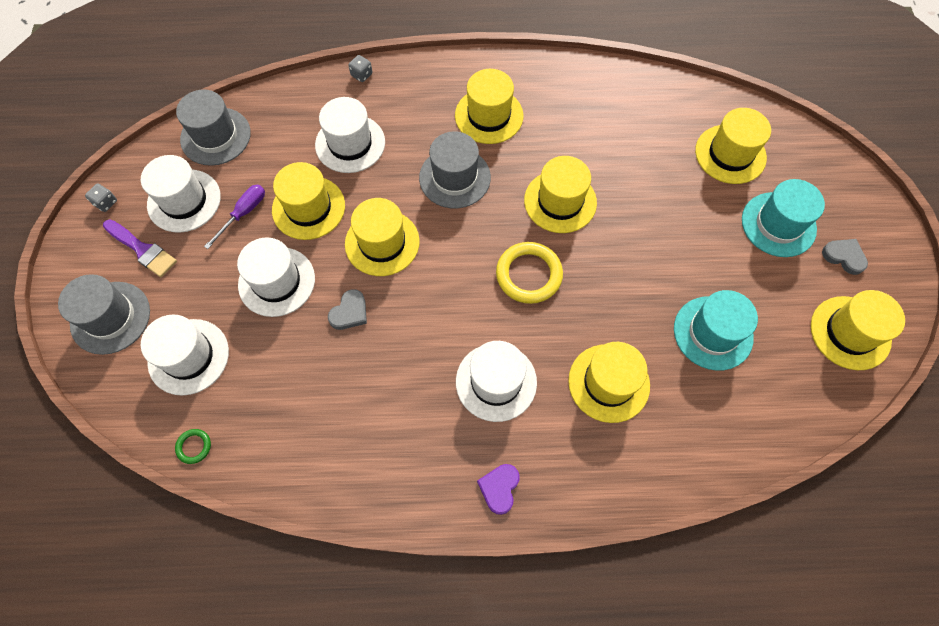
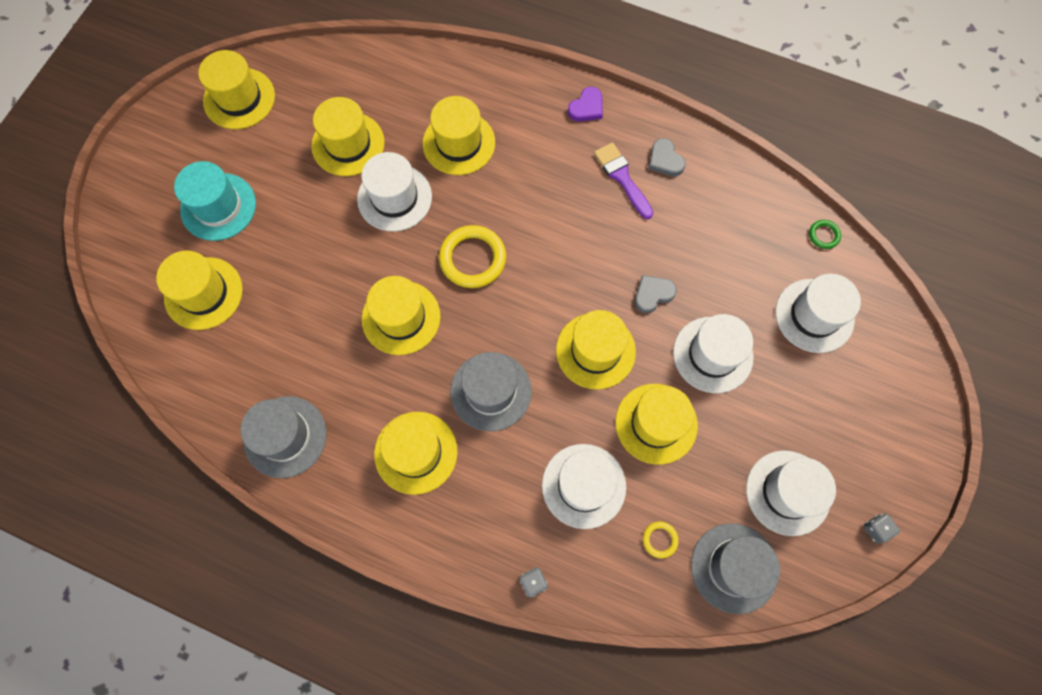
camera: 155 degrees left, 5 degrees up
(110, 317) = (884, 386): grey hat -> grey hat (285, 436)
(142, 250) = (842, 450): purple brush -> purple brush (622, 178)
(243, 213) = (726, 447): purple screwdriver -> none
(278, 132) = (660, 539): none -> yellow ring
(496, 382) = (550, 182): white hat -> white hat (394, 198)
(713, 333) = (348, 144): turquoise hat -> yellow hat
(844, 256) = (188, 156): grey heart -> grey heart (665, 160)

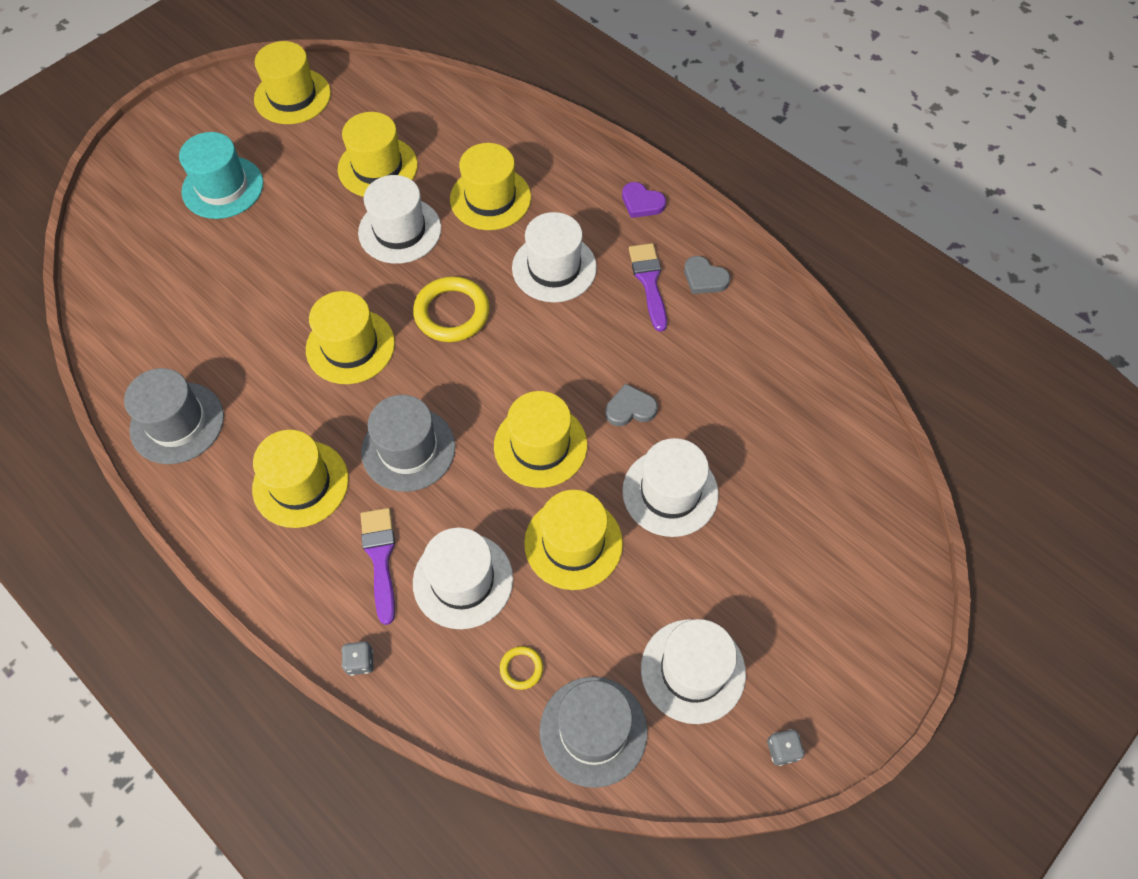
camera: 20 degrees right, 10 degrees down
(203, 293) = (168, 262): yellow hat -> none
(510, 491) = (380, 558): none -> purple brush
(587, 107) = (641, 203): purple heart -> purple heart turned 60 degrees clockwise
(665, 160) = (704, 278): grey heart -> grey heart turned 45 degrees counterclockwise
(814, 315) = (806, 489): white hat -> white hat (554, 268)
(823, 235) = (854, 409): green ring -> none

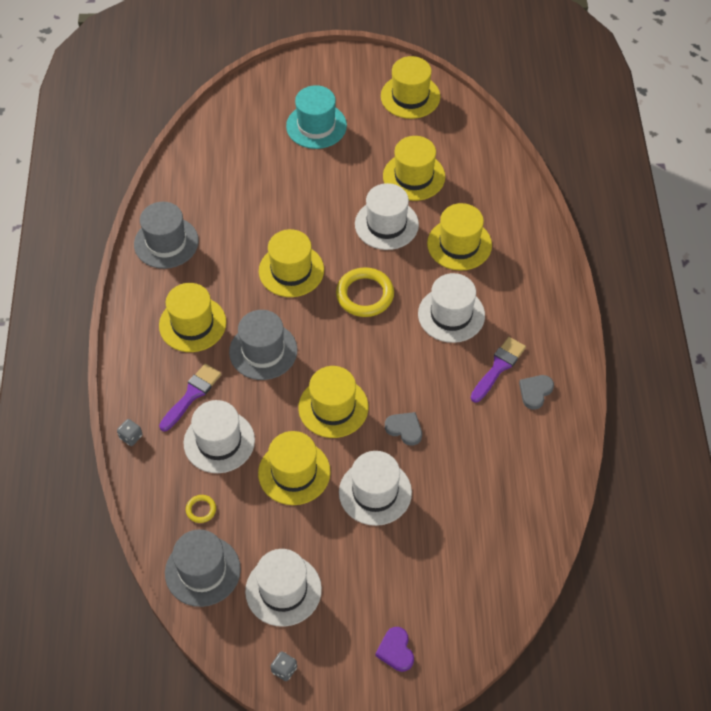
camera: 45 degrees right, 5 degrees down
(641, 203) = (549, 317): purple heart -> purple heart (396, 651)
(704, 278) = (535, 392): grey heart -> grey heart turned 45 degrees clockwise

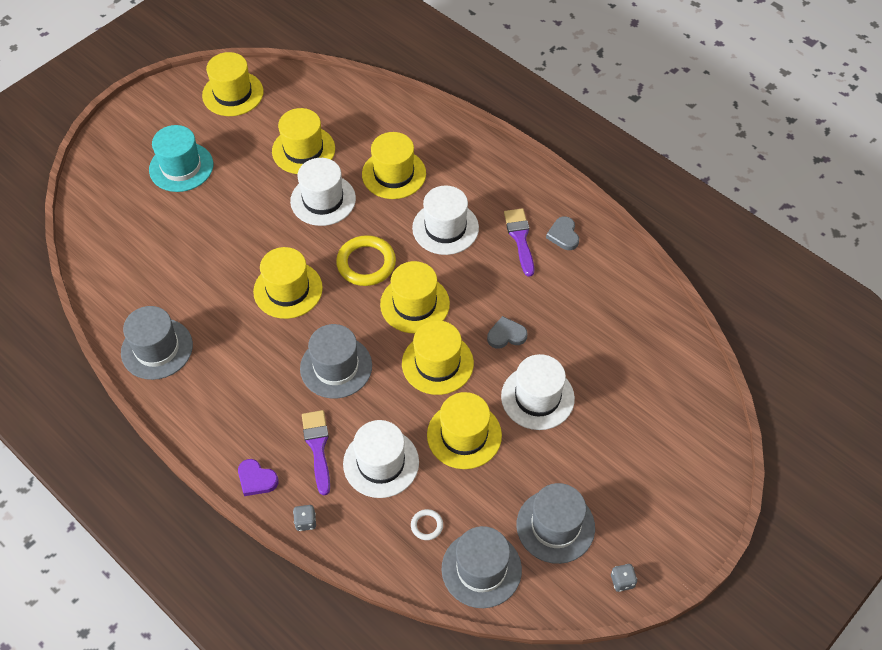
camera: 45 degrees left, 0 degrees up
(192, 324) = (254, 393): yellow hat -> yellow hat (415, 304)
(201, 510) = (427, 525): yellow ring -> white ring
(283, 590) = (555, 526): white hat -> grey hat
(396, 651) = (678, 493): purple heart -> purple heart (256, 479)

